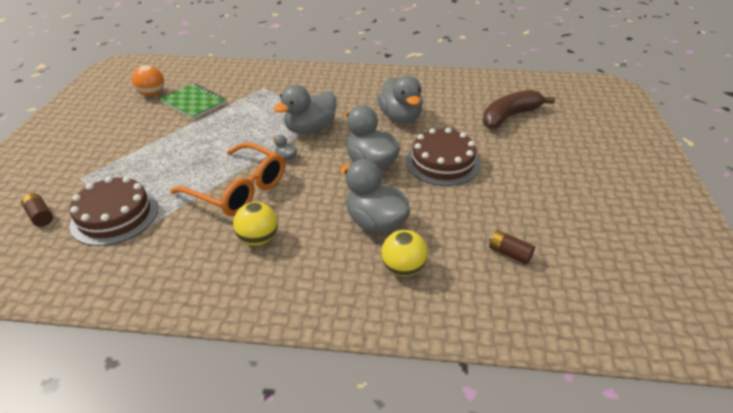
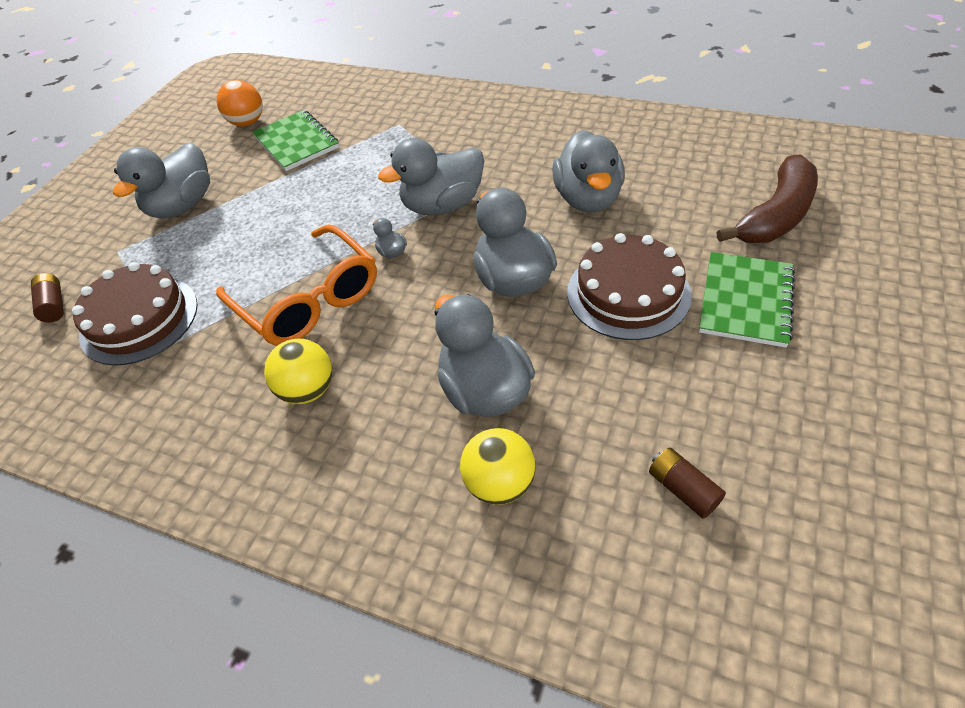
camera: 20 degrees right, 10 degrees up
(121, 146) = (182, 206): none -> grey duck
(509, 159) = (745, 301): none -> green notebook
(510, 116) = (775, 216): brown banana -> brown banana turned 150 degrees clockwise

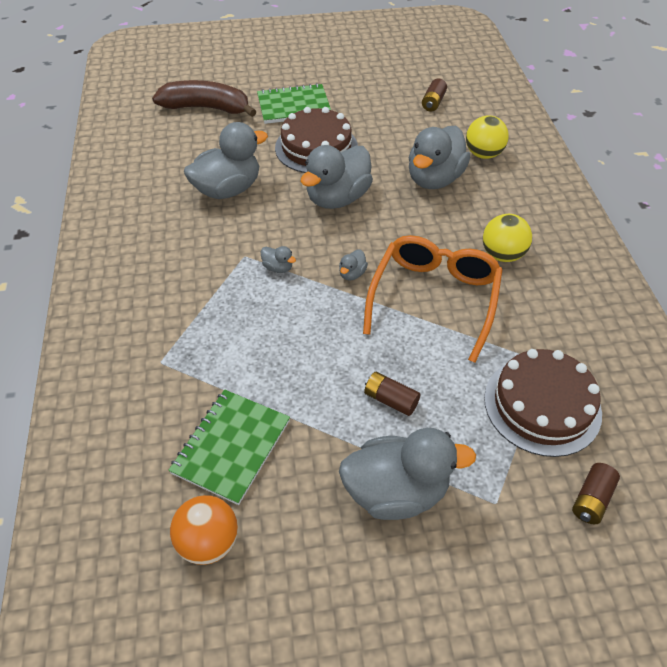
camera: 125 degrees left, 0 degrees up
(245, 228) = (390, 400): none -> brown battery
(443, 205) = (278, 268): grey duck -> grey duck, size x0.42

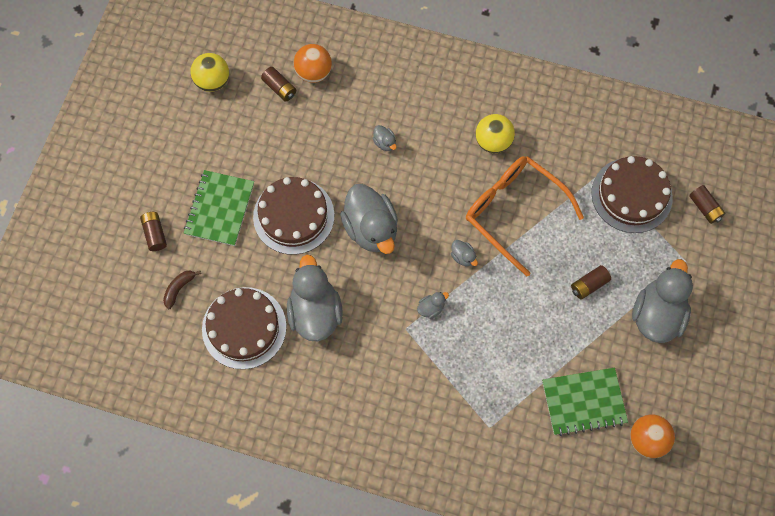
camera: 65 degrees left, 20 degrees up
(189, 153) = (244, 328): none -> brown cake
(206, 108) = (179, 289): brown banana -> brown banana, size x0.44
(231, 447) = (583, 402): green notebook -> green notebook turned 60 degrees counterclockwise
(249, 82) = (155, 234): none -> brown battery
(434, 179) = (385, 143): grey duck -> grey duck, size x0.42
(466, 116) = (314, 72): none -> orange ball
(483, 154) = (373, 89): yellow ball -> yellow ball (213, 81)

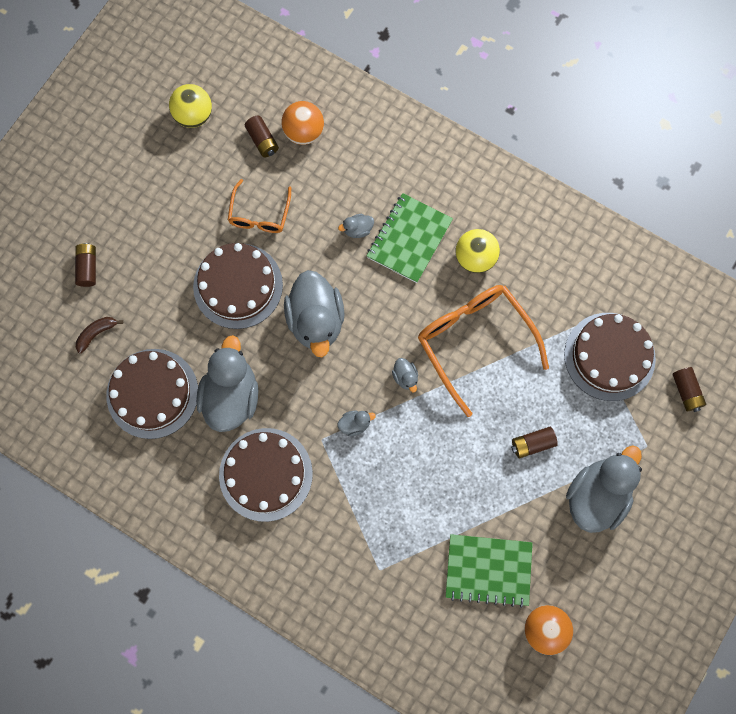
camera: 15 degrees right, 5 degrees up
(219, 209) = (162, 258): green notebook -> green notebook (409, 239)
(295, 151) = (259, 214): none -> orange glasses
(365, 371) = (265, 474): none -> brown cake
(385, 143) = (357, 230): grey duck -> grey duck turned 90 degrees clockwise

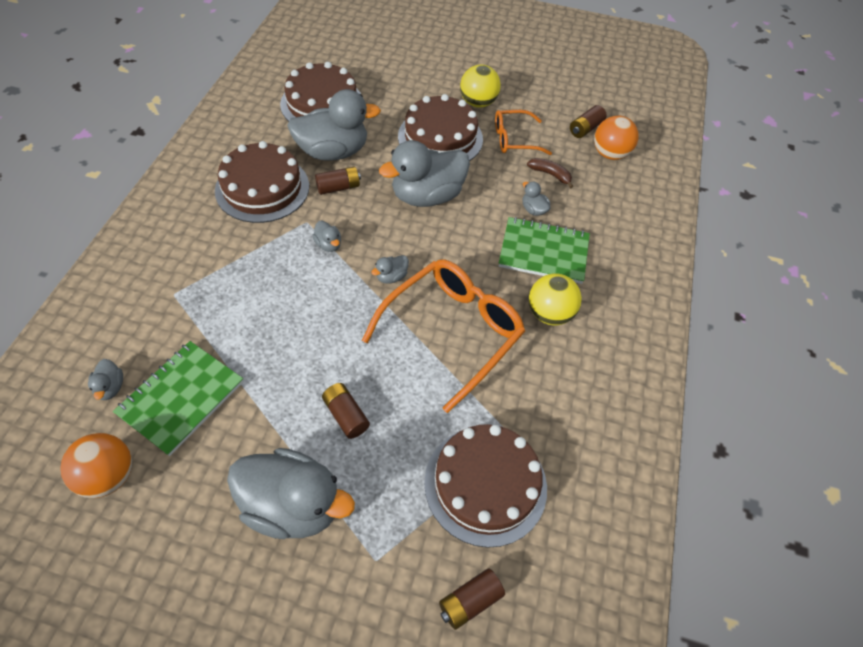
camera: 70 degrees right, 20 degrees down
(88, 267) = (420, 51): brown battery -> brown battery (338, 187)
(97, 333) = (365, 65): brown banana -> brown banana (550, 174)
(194, 115) = (583, 84): yellow ball -> yellow ball (478, 103)
(465, 627) = (110, 387): none -> grey duck
(488, 570) = (181, 398): green notebook -> green notebook turned 45 degrees clockwise

